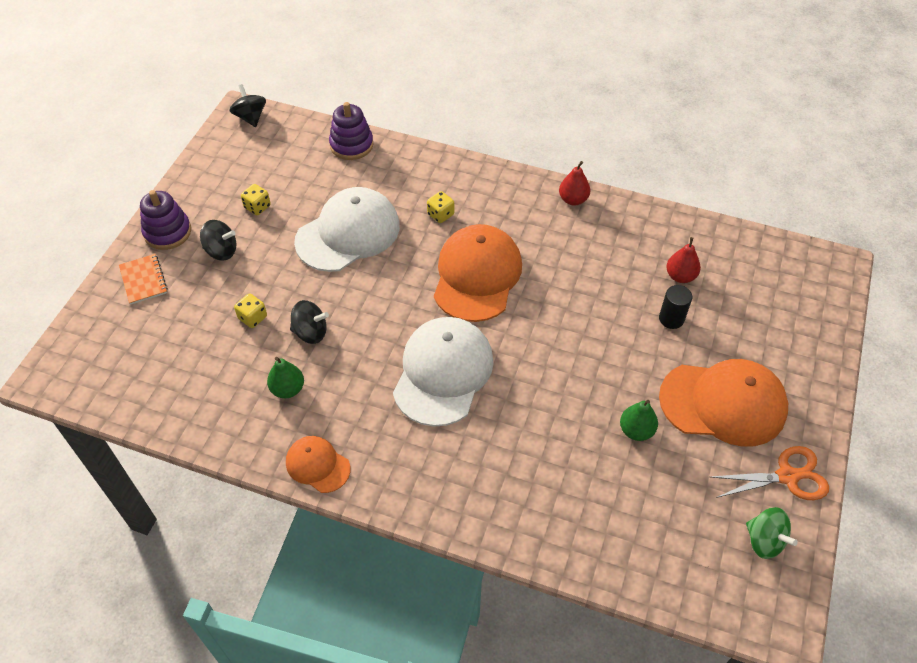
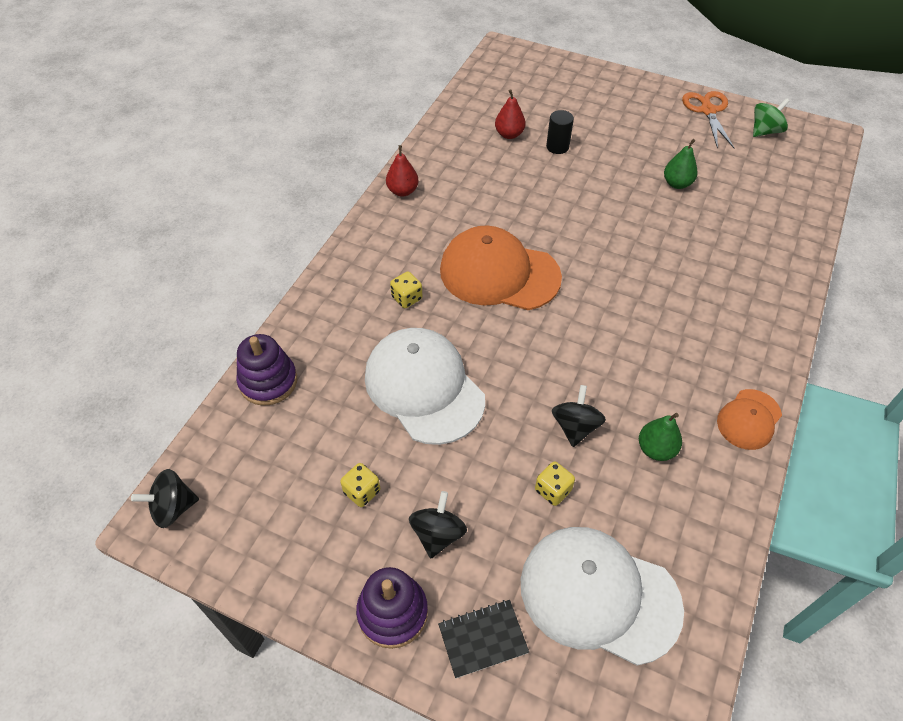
camera: 85 degrees left, 0 degrees up
(143, 280) = (483, 639): orange notebook -> black notebook
(443, 373) = (625, 309): white cap -> white cap (599, 595)
(723, 403) = (644, 131): orange cap -> none

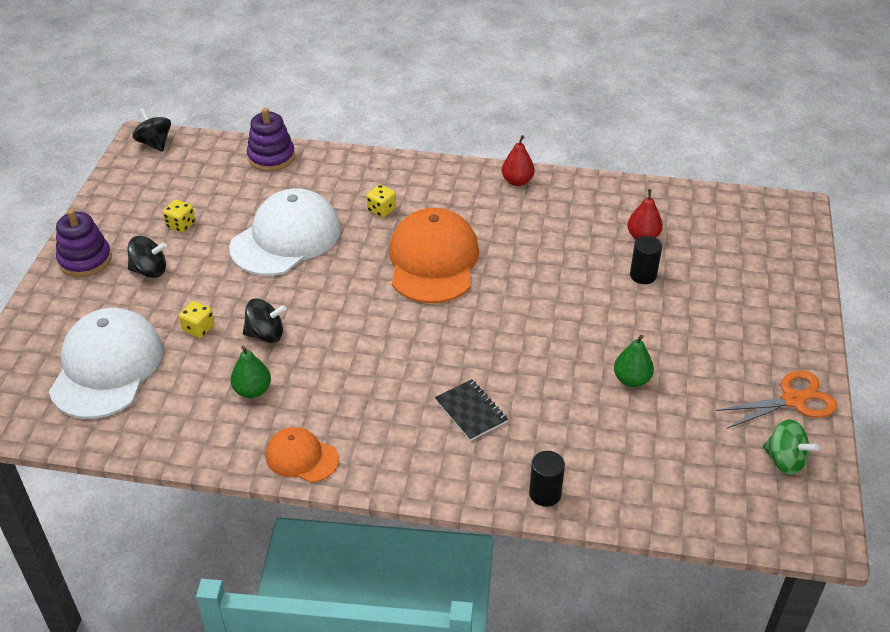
camera: 75 degrees right, 10 degrees down
(483, 639) = (67, 308): black notebook -> black notebook (471, 411)
(794, 261) = (545, 494): none -> black cylinder

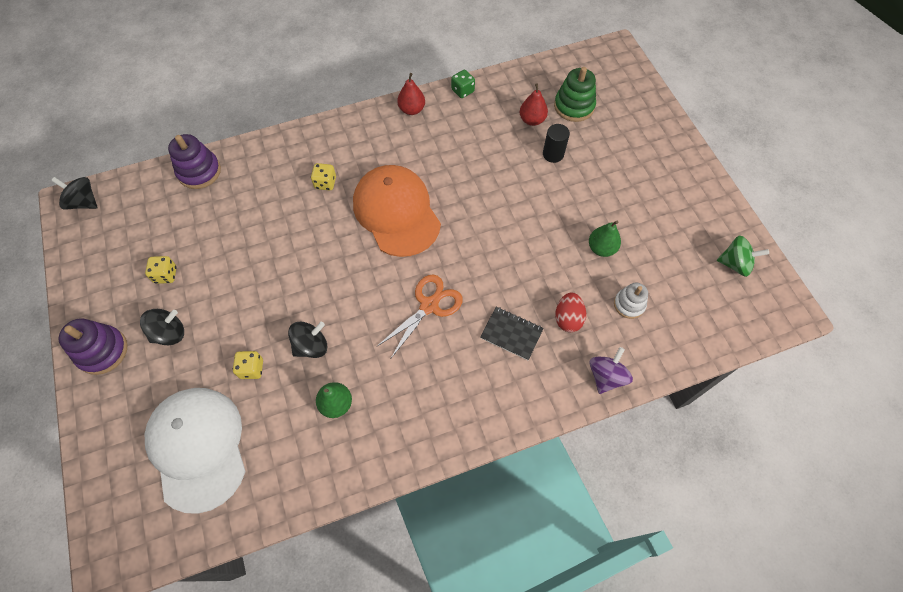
camera: 30 degrees left, 20 degrees up
(286, 238) = (265, 246): white cap -> none
(301, 457) = (415, 444): orange cap -> none
(543, 425) = (568, 318): none -> red egg
(545, 494) = (606, 376): black cylinder -> purple spinning top
(585, 184) = (462, 91): none -> green dice
(623, 442) = (629, 304): none -> white stacking toy
(702, 242) = (574, 106): none -> green stacking toy
(793, 400) = (710, 212): orange scissors -> orange scissors (429, 306)

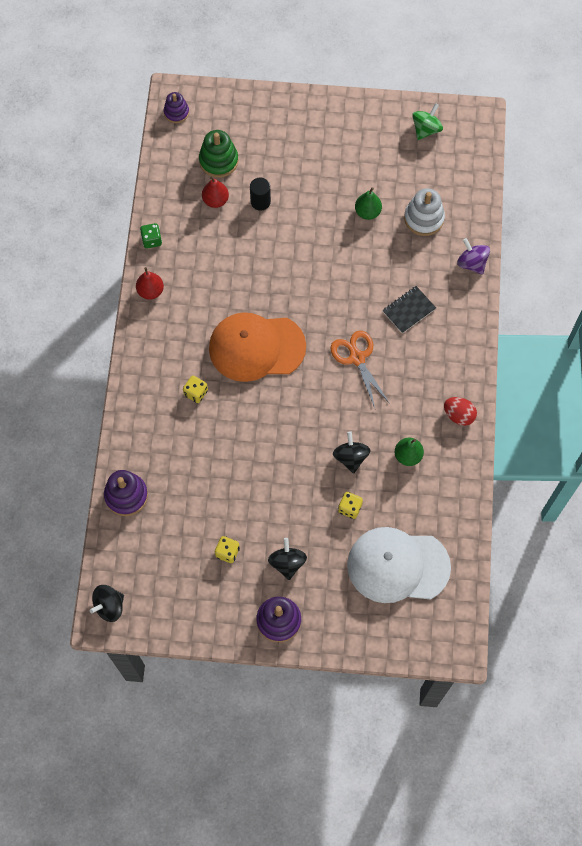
camera: 65 degrees left, 5 degrees up
(568, 318) = (415, 265): red egg -> red egg (458, 415)
(600, 58) = (176, 112): none -> purple stacking toy
(629, 304) = (424, 218): white stacking toy -> white stacking toy, size x1.53

